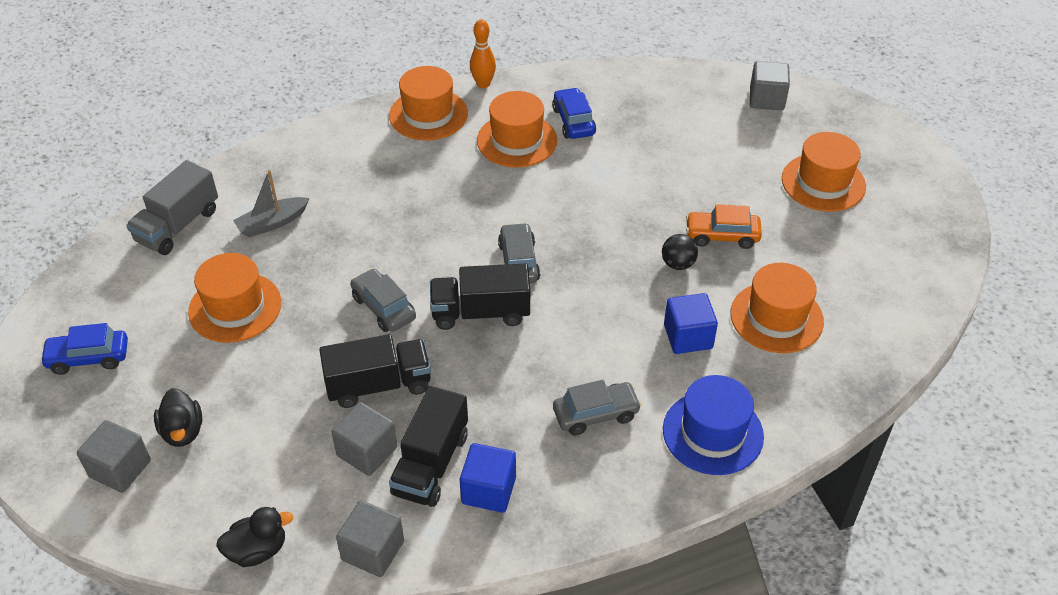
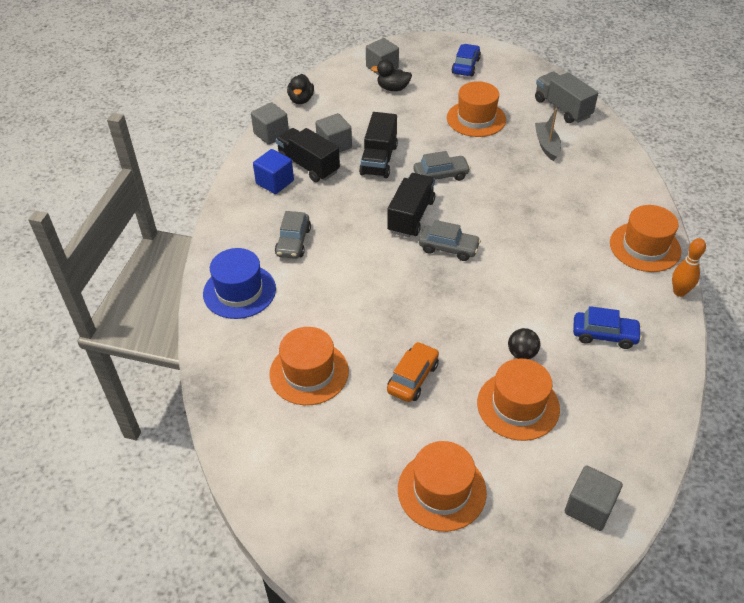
camera: 115 degrees right, 0 degrees up
(517, 140) = (591, 290): orange hat -> orange hat (518, 405)
(678, 264) = (397, 336): black ball -> black ball (522, 353)
(688, 337) = (324, 312): blue cube -> none

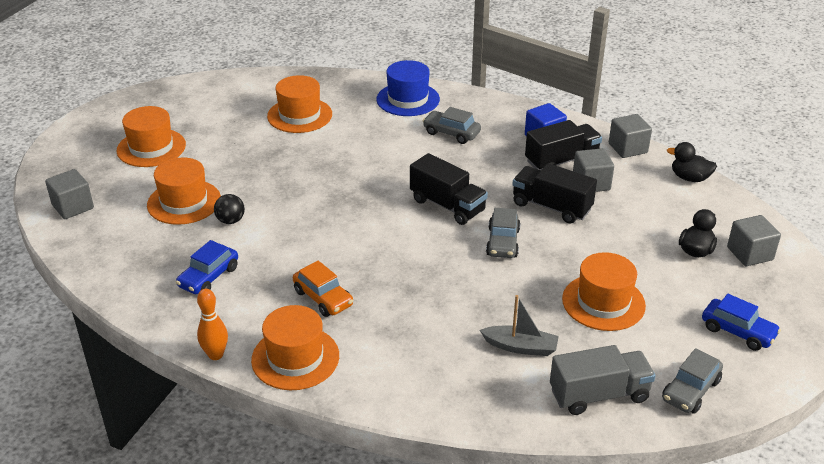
camera: 110 degrees right, 10 degrees down
(413, 378) = (255, 159): orange car -> orange car (323, 298)
(448, 248) = (387, 216): grey car -> grey car (690, 390)

